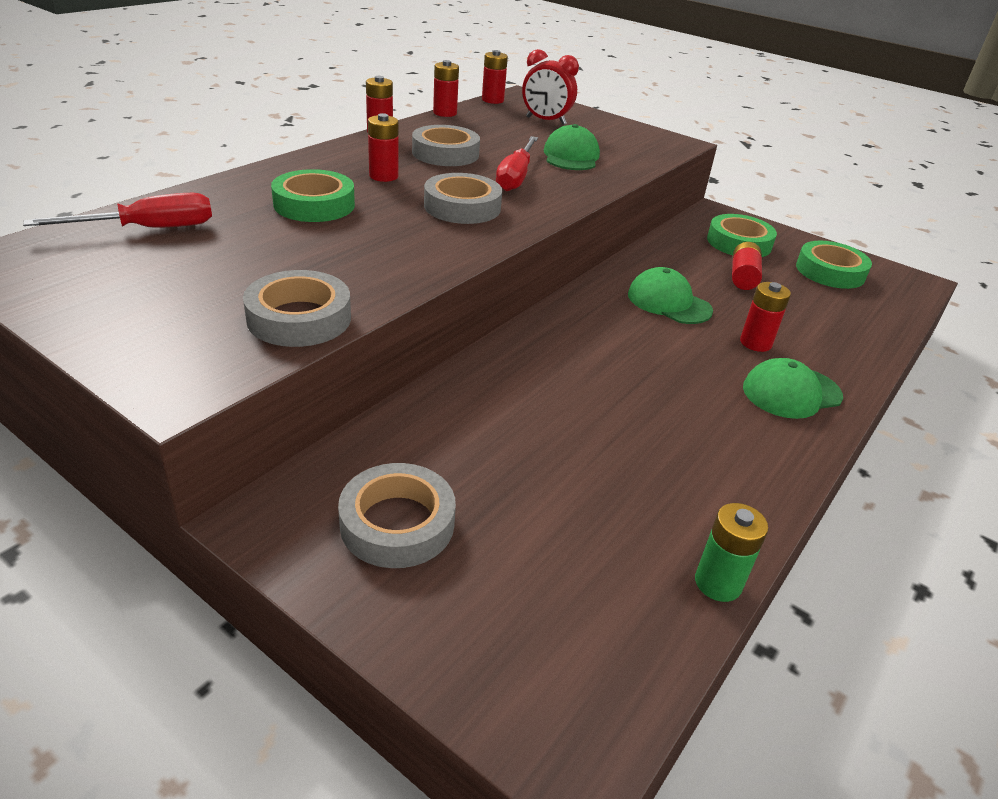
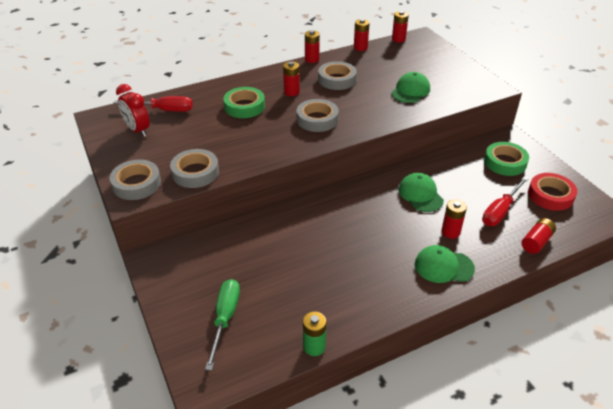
camera: 30 degrees right, 5 degrees up
(397, 523) = (199, 276): grey tape -> grey tape (136, 184)
(513, 589) = (225, 318): none -> green screwdriver
(516, 177) = (363, 102): red screwdriver -> red screwdriver (500, 211)
(546, 121) = (418, 60): red clock -> red clock (138, 130)
(743, 277) = (484, 187): red battery -> red battery (536, 242)
(830, 271) = (550, 195): green tape -> red tape

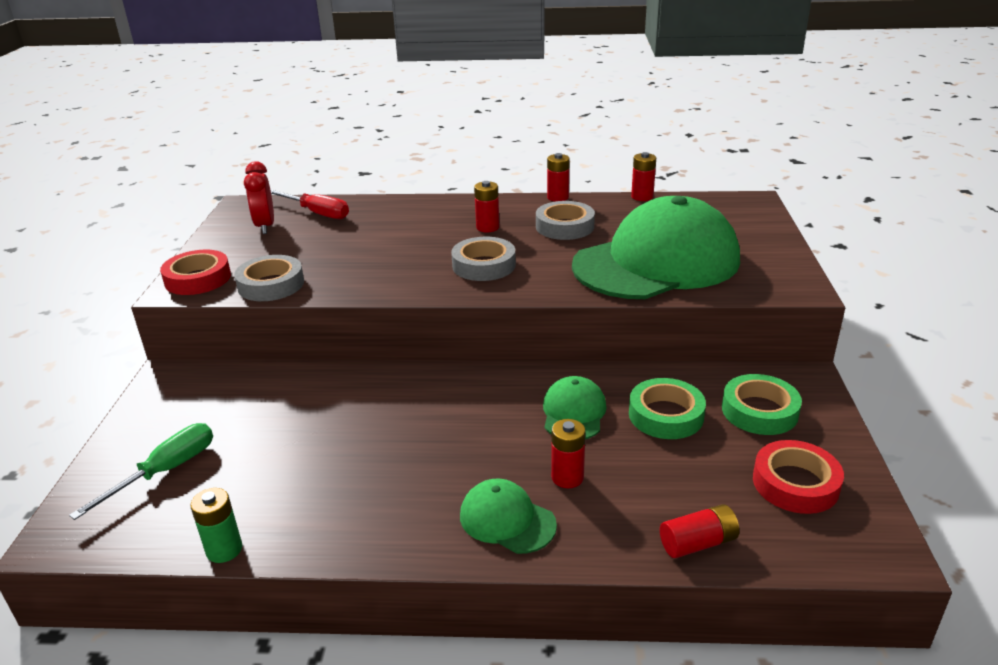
camera: 30 degrees right, 10 degrees down
(136, 184) = (198, 279): grey tape -> red tape
(244, 106) = (411, 230): green tape -> green tape (666, 415)
(398, 39) = (711, 198): red battery -> none
(410, 91) = (656, 262): green cap -> green cap, size x2.32
(500, 211) = (679, 476): red screwdriver -> none

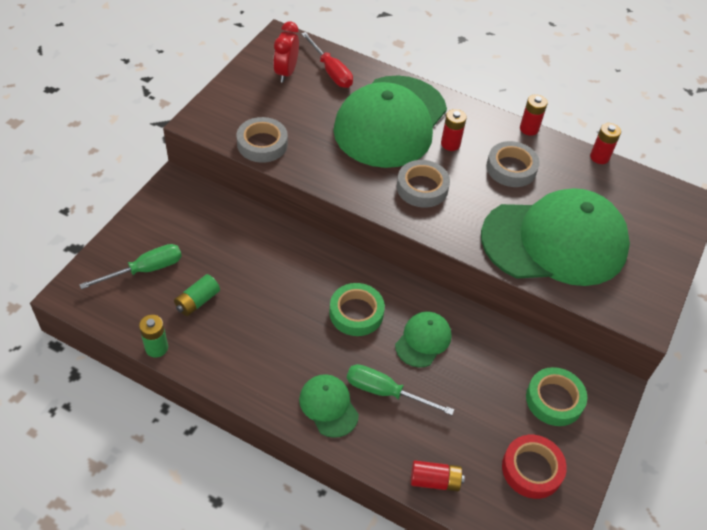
camera: 20 degrees right, 20 degrees up
(198, 279) = (216, 116): red tape -> none
(259, 477) = (197, 301): none -> green battery
(410, 229) = (390, 122): none -> green cap
(567, 477) = (385, 392): red battery -> green screwdriver
(666, 415) = (485, 372): green tape -> green tape (356, 313)

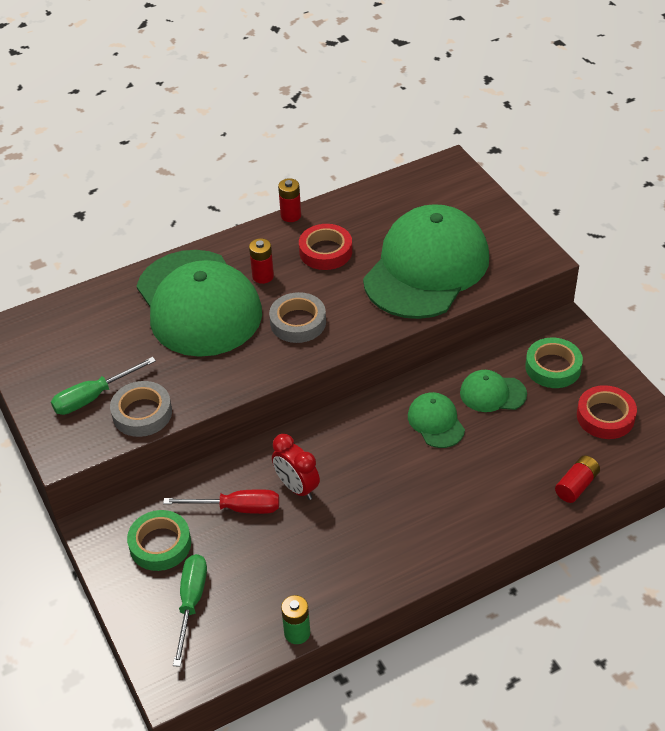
camera: 50 degrees left, 5 degrees down
(197, 301) = (266, 574): green battery -> none
(286, 72) = (60, 349): red clock -> red clock (297, 487)
(328, 406) = (456, 524): green cap -> green cap (492, 393)
(331, 71) = (91, 314): red screwdriver -> red screwdriver (237, 508)
(356, 313) = (372, 455): green tape -> green tape (160, 544)
(385, 392) = (470, 476): green screwdriver -> green screwdriver (93, 397)
(511, 168) = (325, 251): grey tape -> red tape
(599, 157) = (360, 190): red battery -> none

